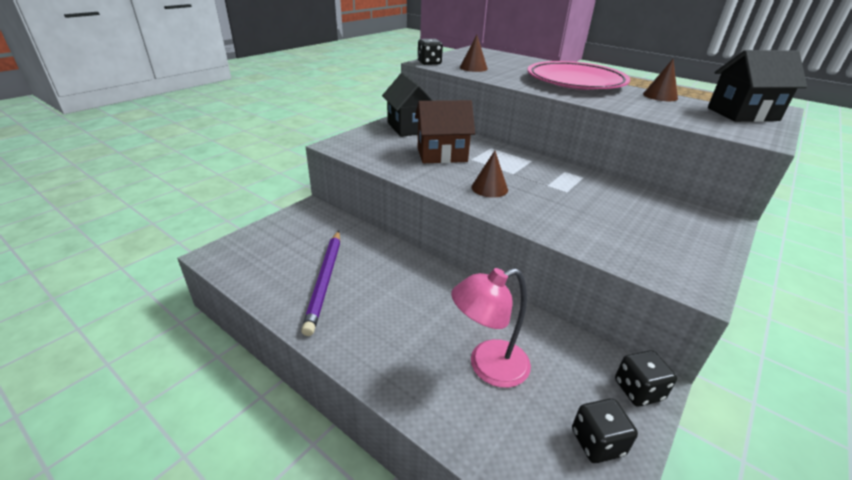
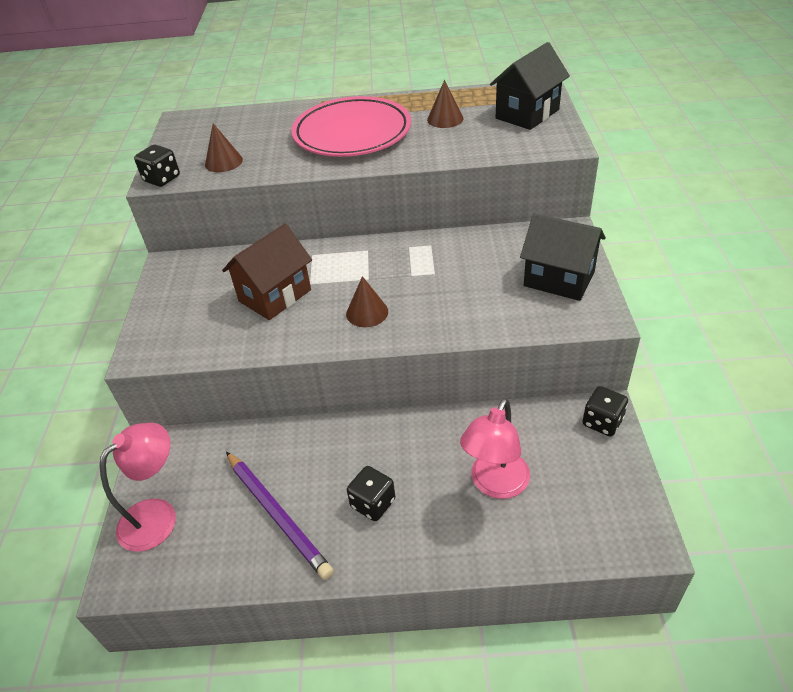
camera: 35 degrees left, 10 degrees up
(270, 239) = (158, 515): none -> pink lamp
(409, 128) = (193, 275): black house -> black house (559, 279)
(597, 442) = (610, 483): black dice -> black dice (373, 503)

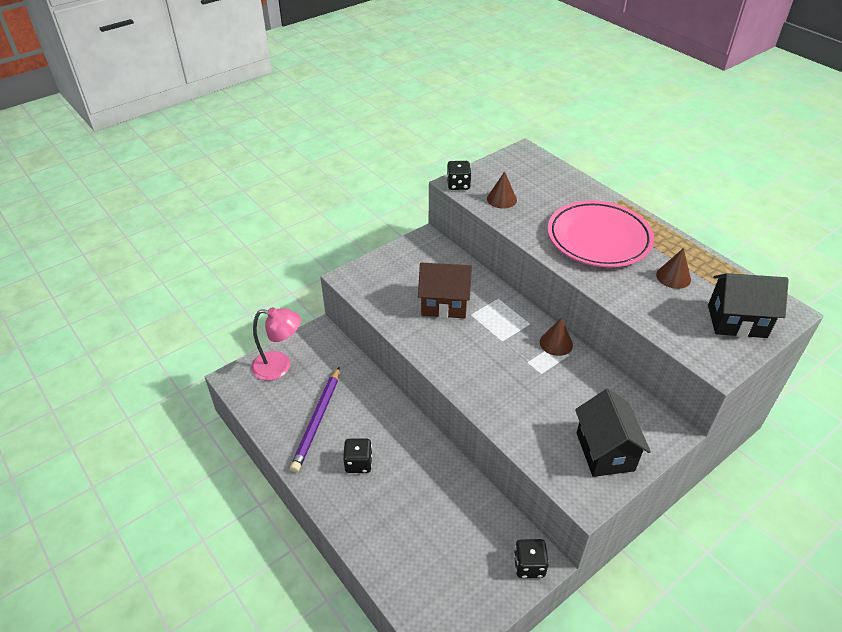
camera: 50 degrees right, 0 degrees up
(367, 312) = (470, 359): brown cone -> brown cone (556, 343)
(495, 484) = (421, 524): pink lamp -> none

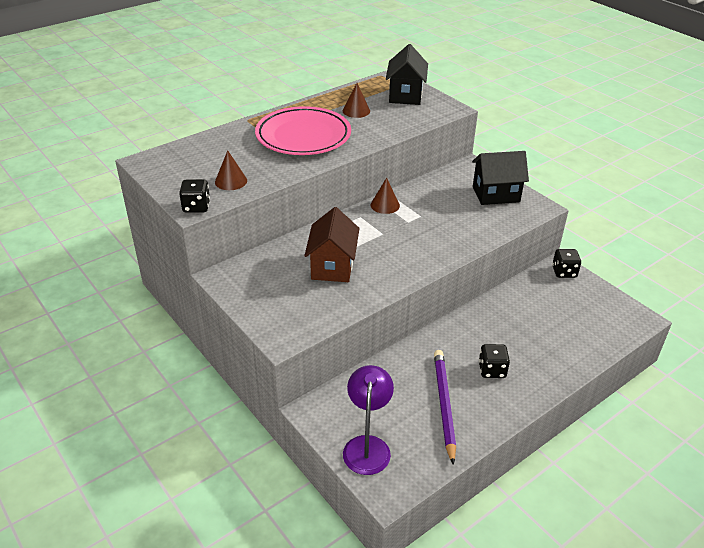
camera: 90 degrees left, 5 degrees down
(279, 366) = (367, 446): pink lamp -> purple lamp
(317, 420) = (444, 405): purple pencil -> purple pencil turned 105 degrees counterclockwise

